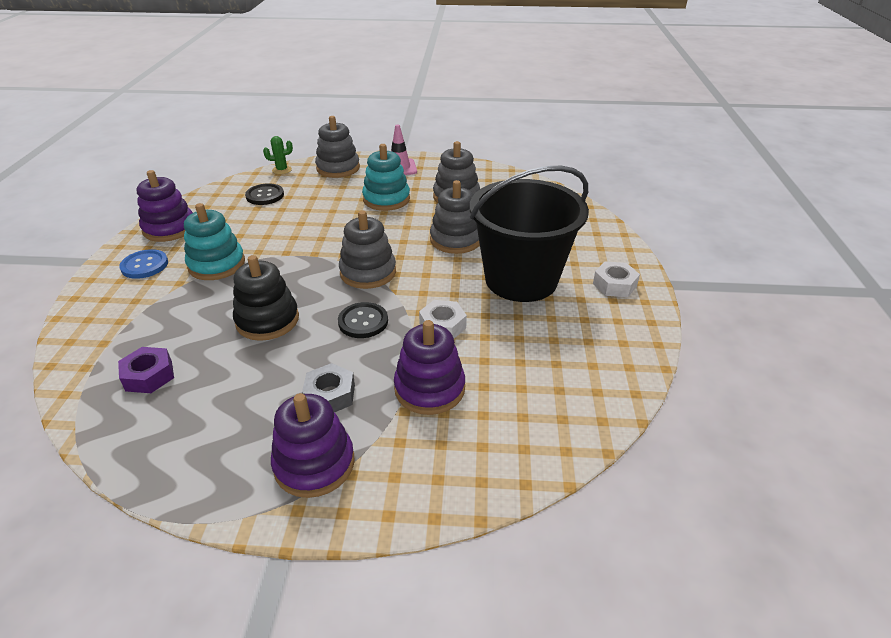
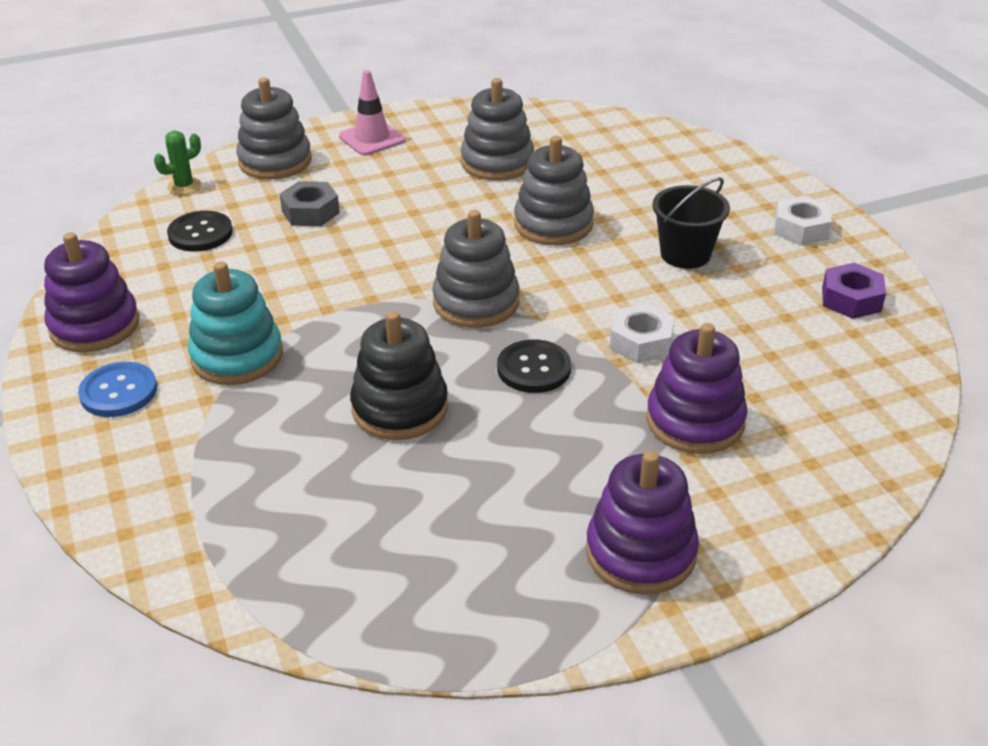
camera: 25 degrees left, 0 degrees up
(149, 376) = (307, 534): purple nut -> purple nut (851, 299)
(330, 395) = (581, 470): grey nut -> grey nut (310, 212)
(386, 199) = (399, 191): turquoise stacking toy -> none
(521, 280) = (685, 254): black bucket -> black bucket, size x0.48

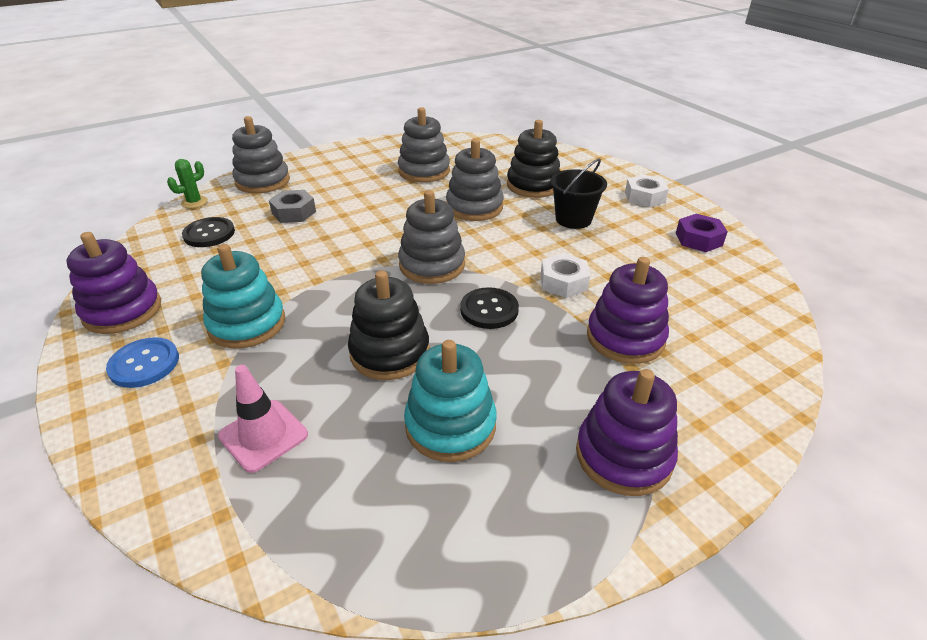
camera: 10 degrees left, 0 degrees up
(372, 138) = (332, 162): pink traffic cone -> pink traffic cone (263, 435)
(452, 498) = (450, 425): none -> turquoise stacking toy
(646, 197) = (533, 185): none -> black stacking toy

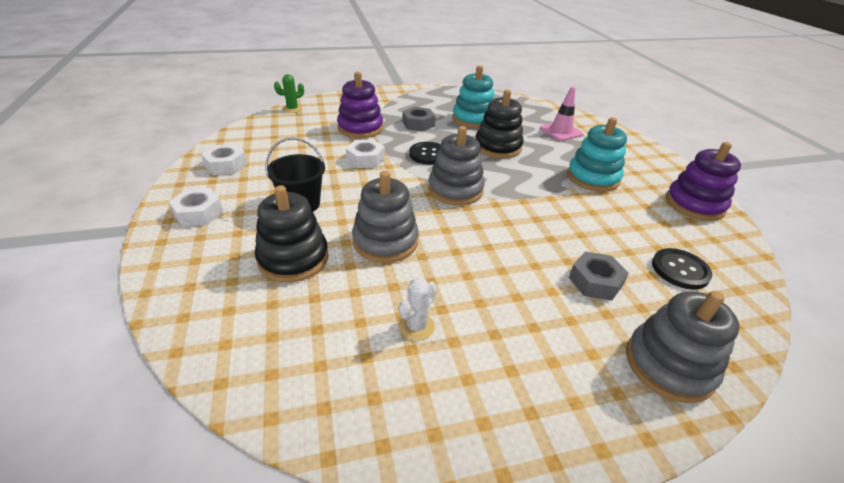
camera: 165 degrees left, 0 degrees up
(144, 364) = (646, 169): blue button -> none
(194, 202) = (743, 335): green cactus -> green cactus (292, 109)
(424, 171) = (416, 326): grey stacking toy -> white cactus
(545, 377) = (418, 124): none -> grey nut
(623, 455) = (405, 101): purple stacking toy -> none
(698, 239) = (226, 165): purple nut -> white nut

